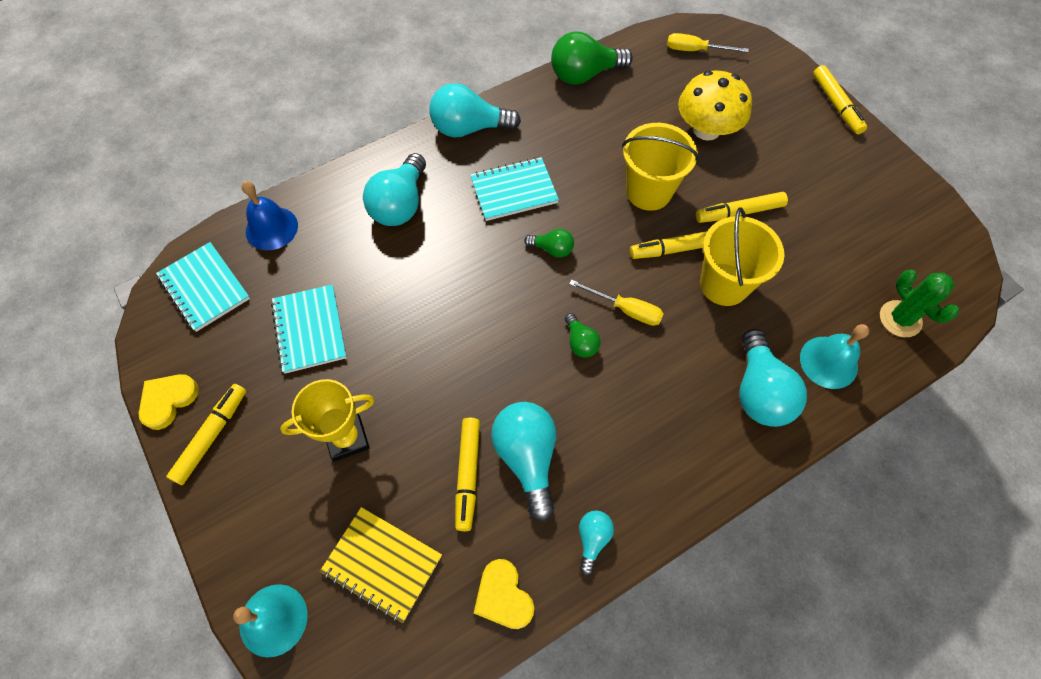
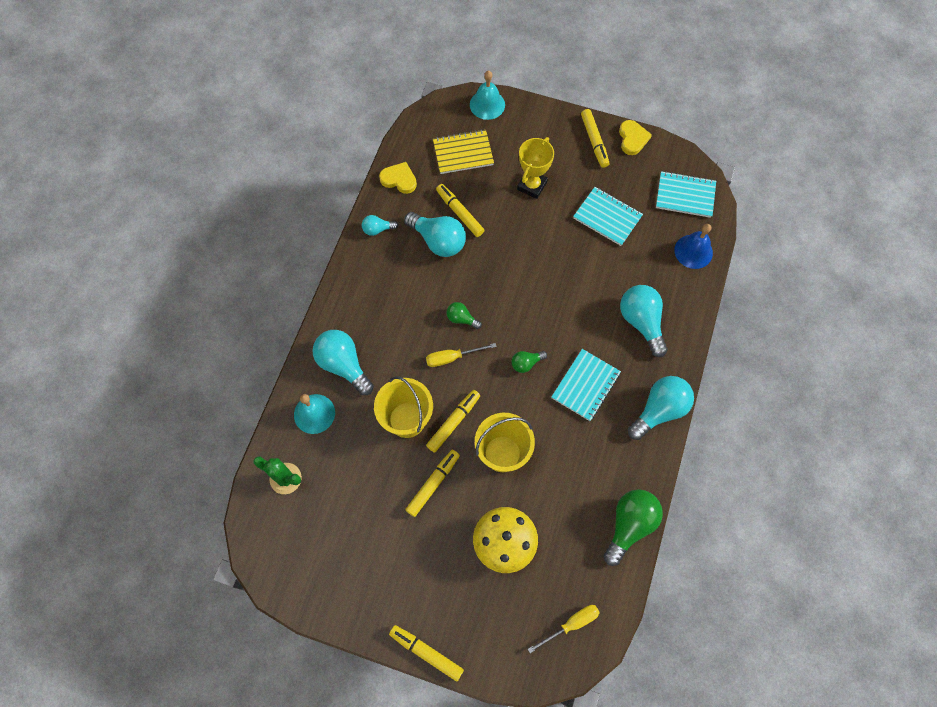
camera: 140 degrees right, 5 degrees up
(592, 539) = (377, 229): turquoise light bulb -> turquoise light bulb turned 105 degrees clockwise

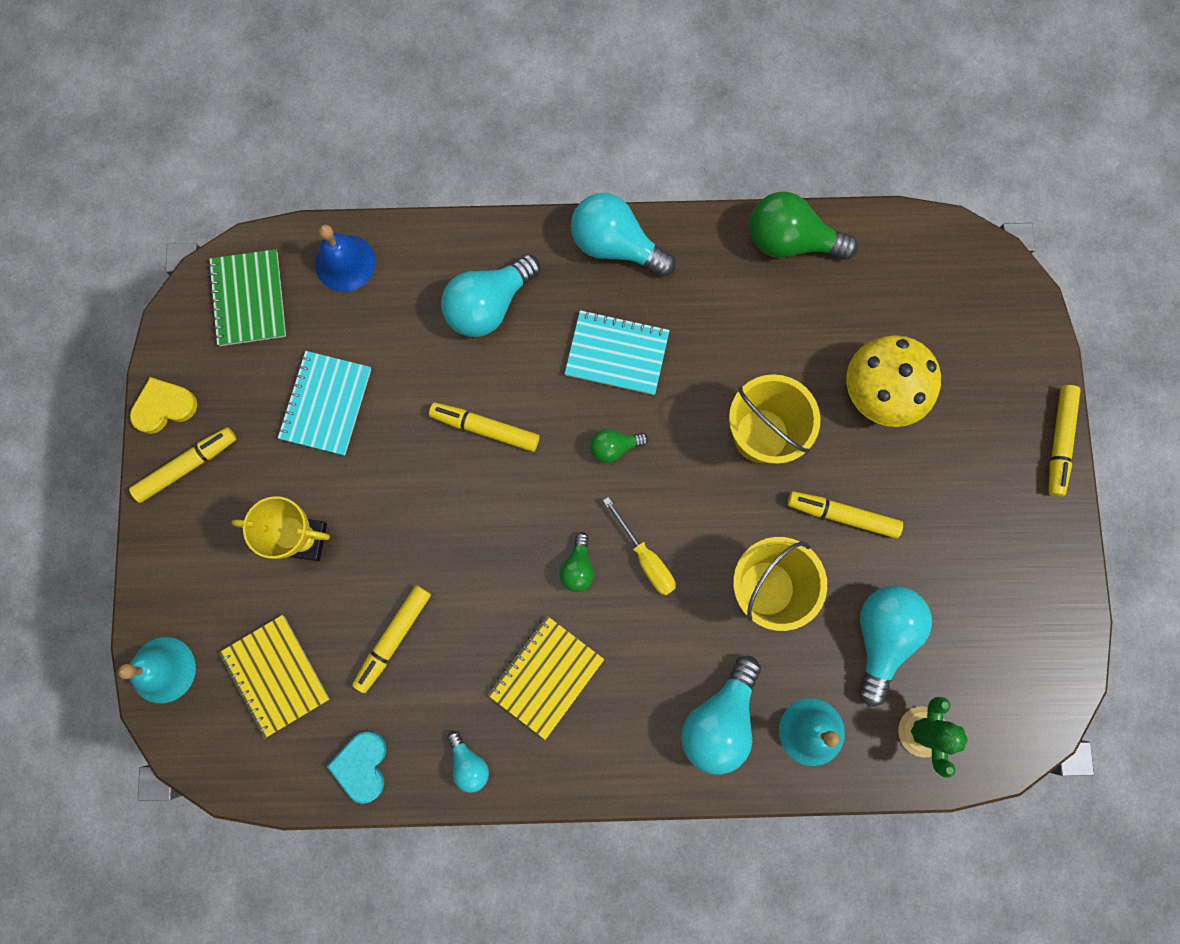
camera: 110 degrees left, 10 degrees up
(399, 179) = (362, 766): yellow heart -> turquoise heart
(407, 282) = (546, 676): none -> yellow notebook
(438, 241) = (456, 654): turquoise light bulb -> turquoise light bulb (881, 637)
(453, 422) = (744, 520): yellow marker -> yellow marker (485, 429)
(526, 363) = (614, 447): green light bulb -> green light bulb turned 120 degrees clockwise
(571, 624) = (945, 276): yellow screwdriver -> none
(685, 195) = (249, 299): turquoise notebook -> green notebook

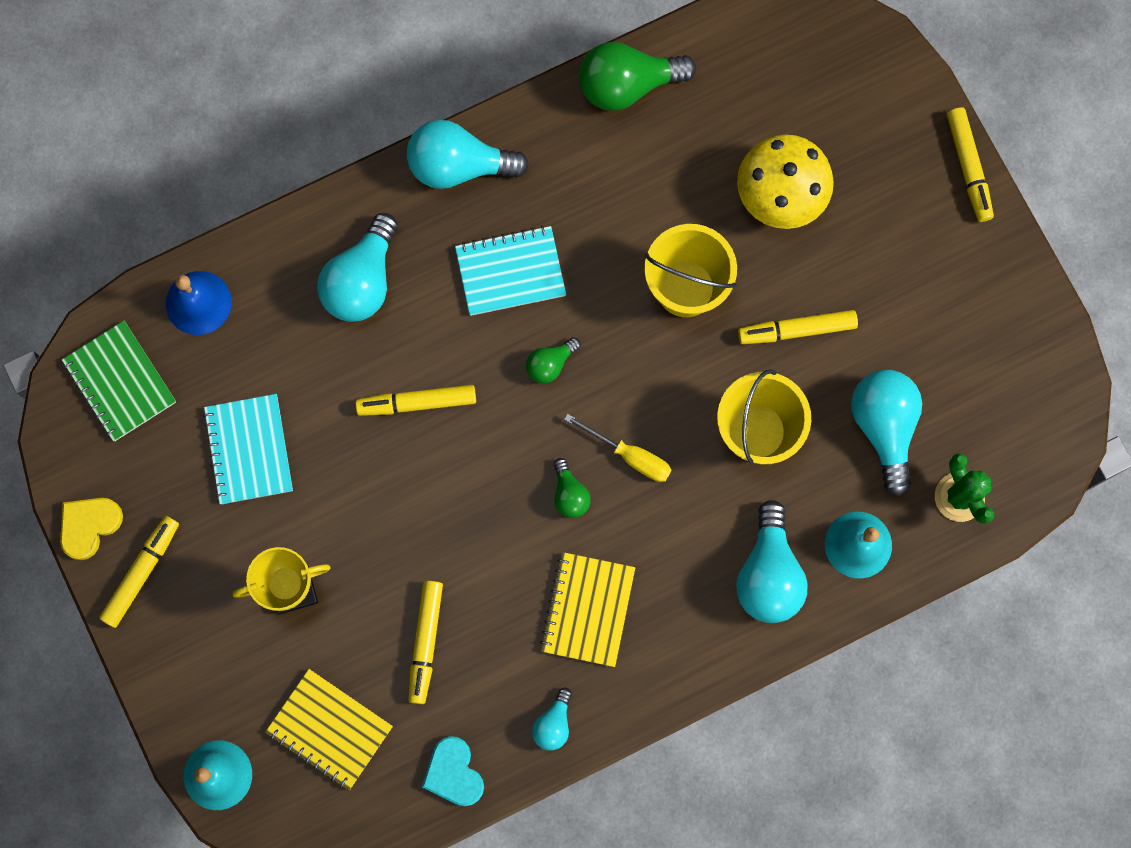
camera: 25 degrees left, 0 degrees up
(469, 764) = (553, 723): turquoise light bulb -> turquoise light bulb turned 75 degrees clockwise

